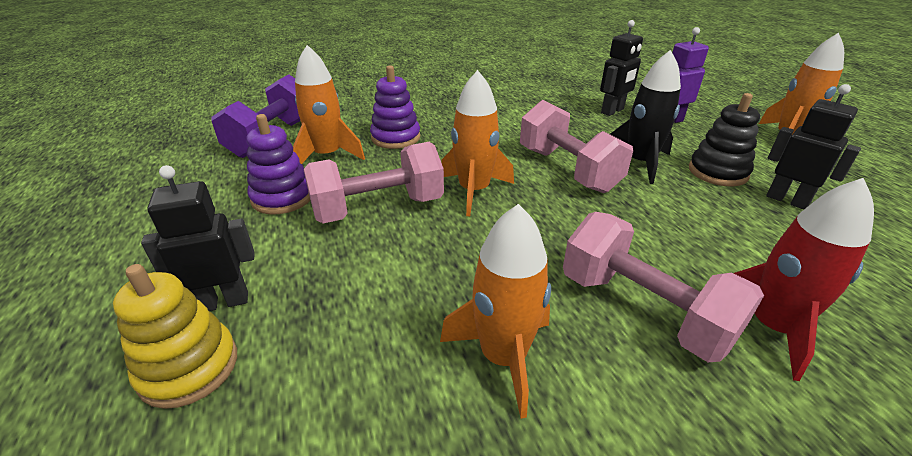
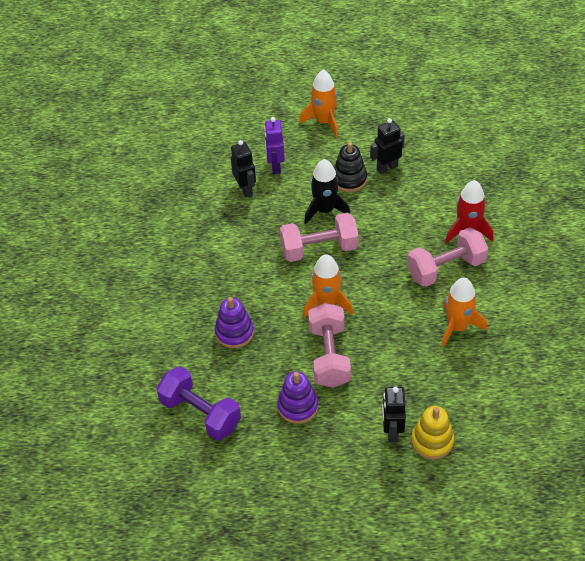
camera: 70 degrees left, 15 degrees up
(327, 156) = (247, 378): orange rocket -> none

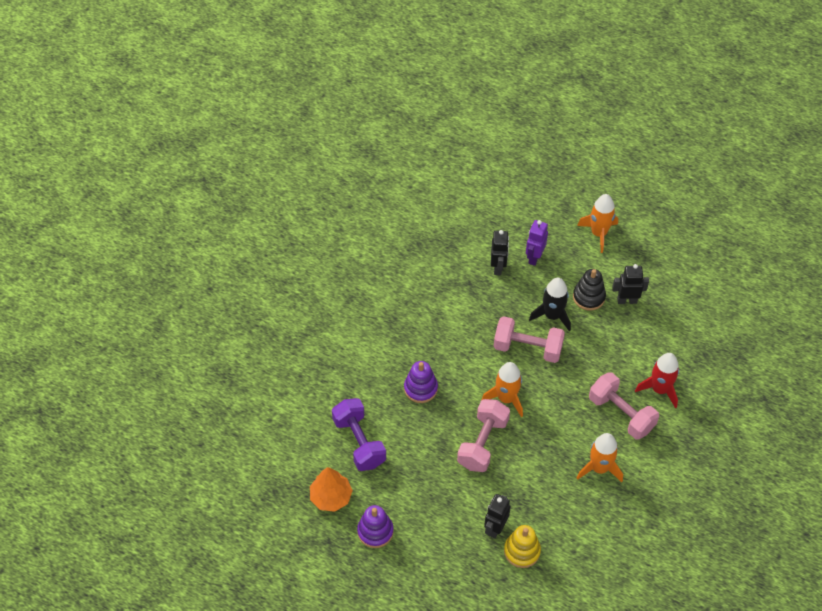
camera: 25 degrees right, 5 degrees up
(201, 482) = (331, 497): none -> orange tree
(298, 406) = (435, 472): purple stacking toy -> purple stacking toy (375, 531)
(446, 269) = (621, 414): pink dumbbell -> pink dumbbell turned 45 degrees clockwise

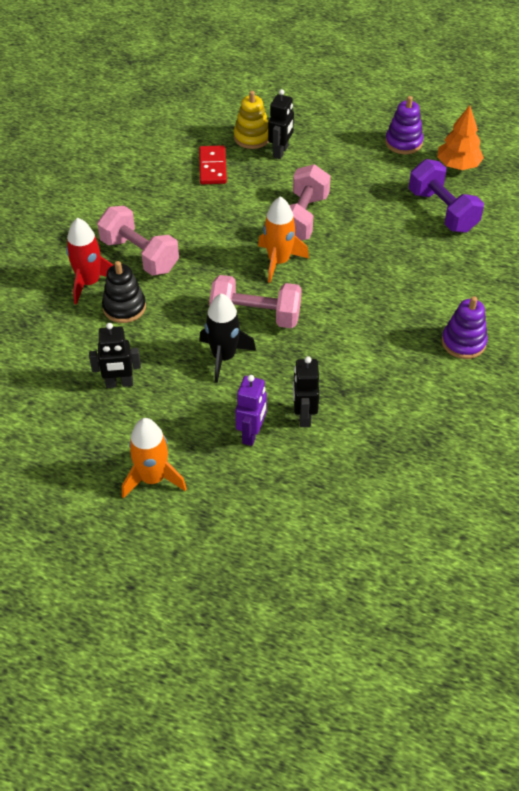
camera: 175 degrees right, 5 degrees down
(420, 388) = (384, 265): purple stacking toy -> purple stacking toy (463, 342)
(560, 512) = (212, 167): none -> red domino
(588, 297) = (173, 384): black stacking toy -> black stacking toy (124, 307)
(599, 468) = (169, 205): orange rocket -> none

